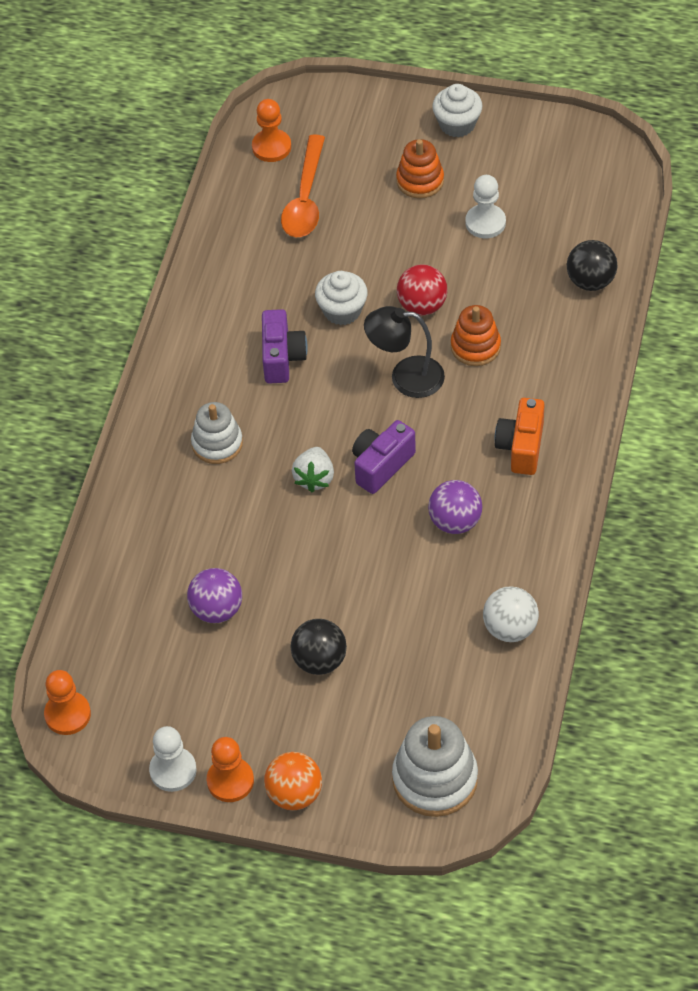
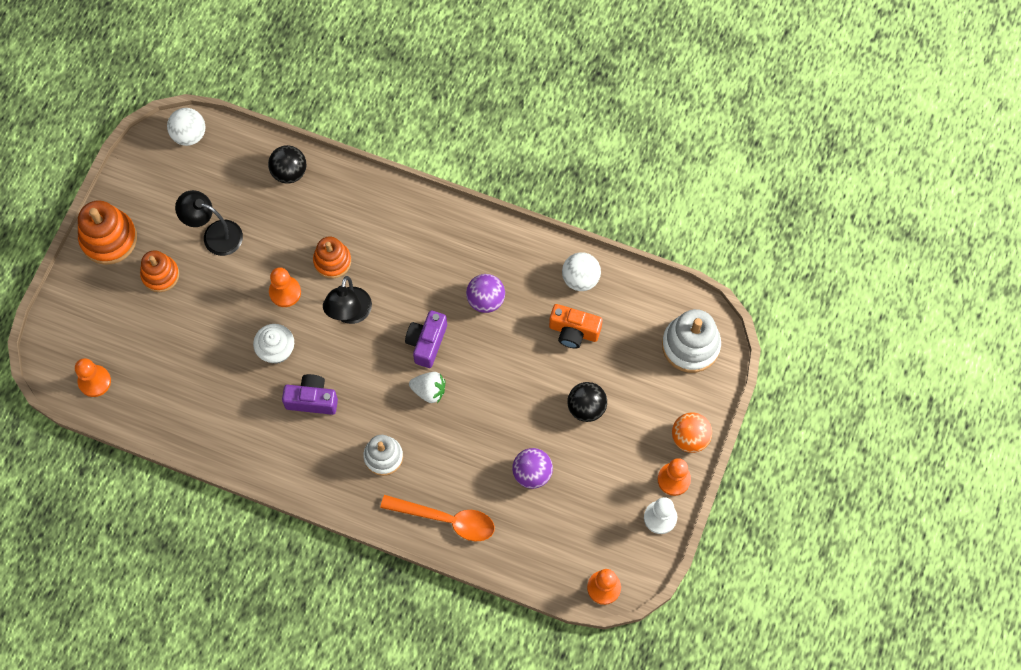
camera: 85 degrees left, 15 degrees up
(305, 198) = (156, 362): orange spoon -> orange spoon (446, 519)
(381, 465) = (427, 342): purple camera -> purple camera turned 60 degrees clockwise
(422, 306) = (285, 292): red ball -> orange pawn
(457, 124) = (109, 238): white cupcake -> orange stacking toy
(485, 223) = (215, 235): white pawn -> black lamp
(521, 447) = (429, 245): orange camera -> orange camera (573, 331)
(617, 173) = (189, 135): none -> white ball

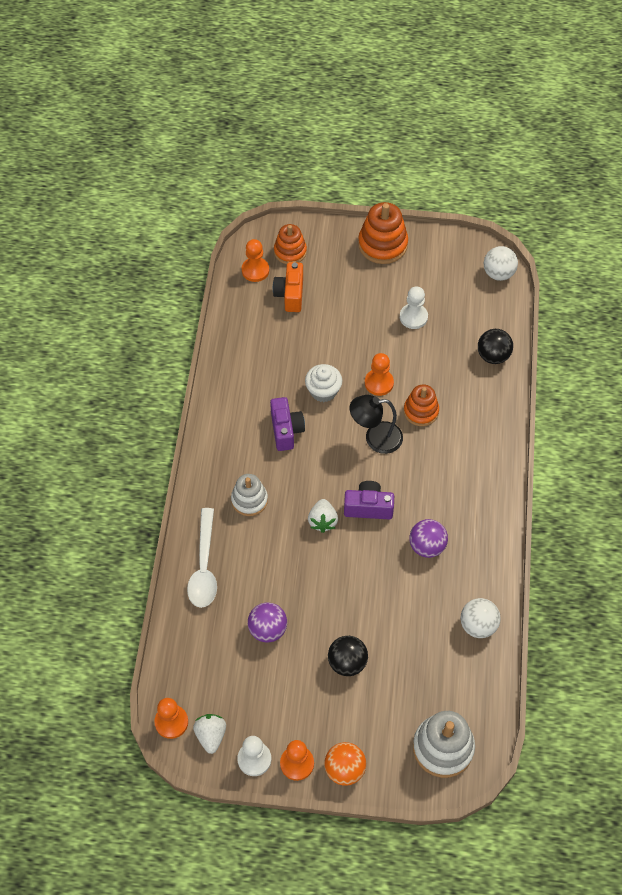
camera: 75 degrees right, 10 degrees down
(160, 275) = (363, 289): orange stacking toy -> orange stacking toy (290, 251)
(215, 235) = (413, 317): black lamp -> white pawn
(446, 519) = (204, 567): orange spoon -> white spoon
(573, 331) = (421, 632): orange camera -> orange camera (290, 294)
(627, 553) = (211, 735): none -> white strawberry

